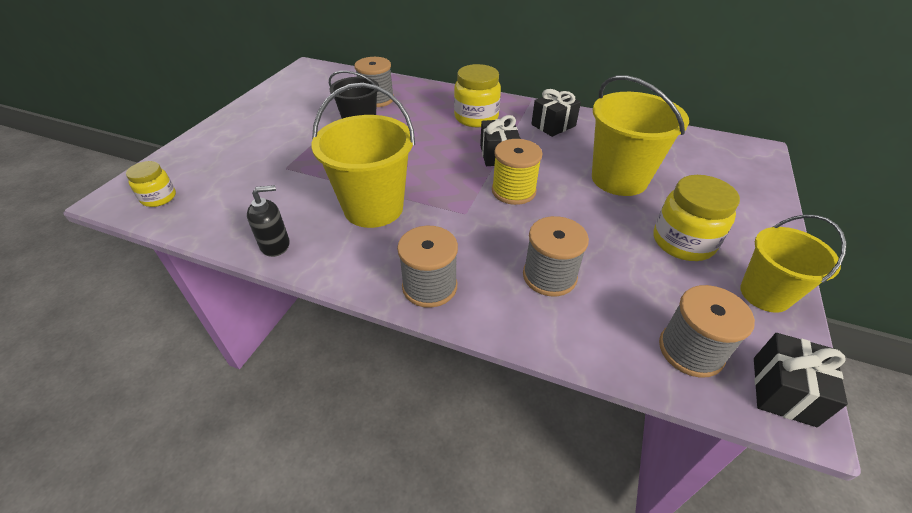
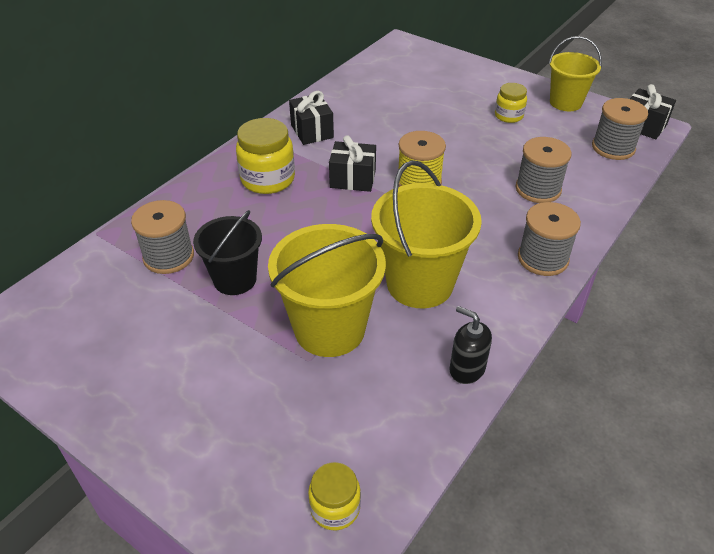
camera: 75 degrees left, 0 degrees up
(275, 245) = (466, 369): black soap dispenser -> black soap dispenser turned 45 degrees counterclockwise
(619, 179) = (419, 120): yellow bucket -> yellow bucket (329, 329)
(683, 242) = (508, 116): yellow jar -> yellow jar, size x0.60

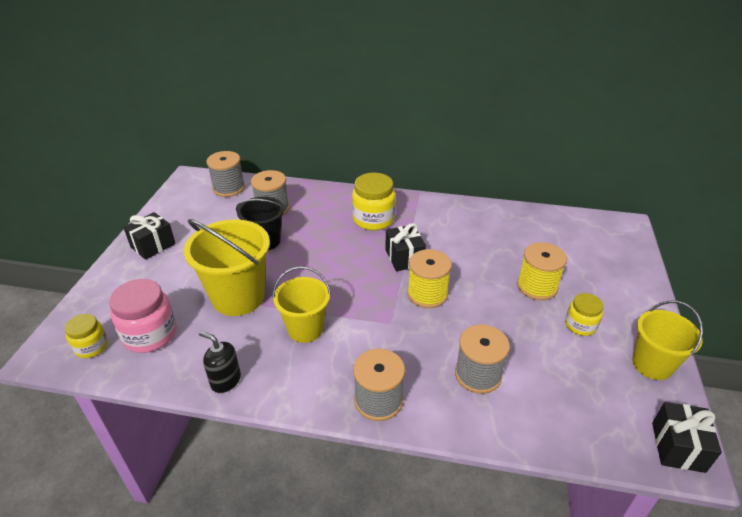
camera: 65 degrees right, 5 degrees down
(312, 131) = (446, 219): black gift -> black gift (153, 245)
(348, 433) = (150, 334): none -> pink jar
(419, 283) = (305, 329): yellow bucket -> yellow bucket, size x0.64
(449, 118) = (537, 287): none -> yellow spool
(466, 369) = (225, 380): black soap dispenser -> black soap dispenser turned 75 degrees counterclockwise
(613, 148) = (604, 424): grey spool -> grey spool (229, 188)

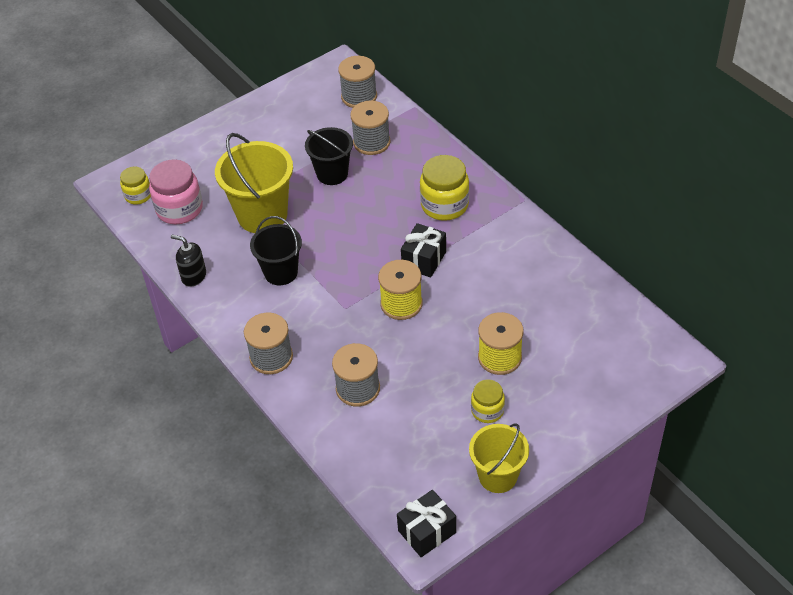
camera: 45 degrees right, 10 degrees up
(153, 245) = (247, 127): black gift -> none
(225, 380) = (193, 276): black soap dispenser -> black soap dispenser turned 45 degrees counterclockwise
(305, 329) = (281, 272): yellow bucket -> black bucket

